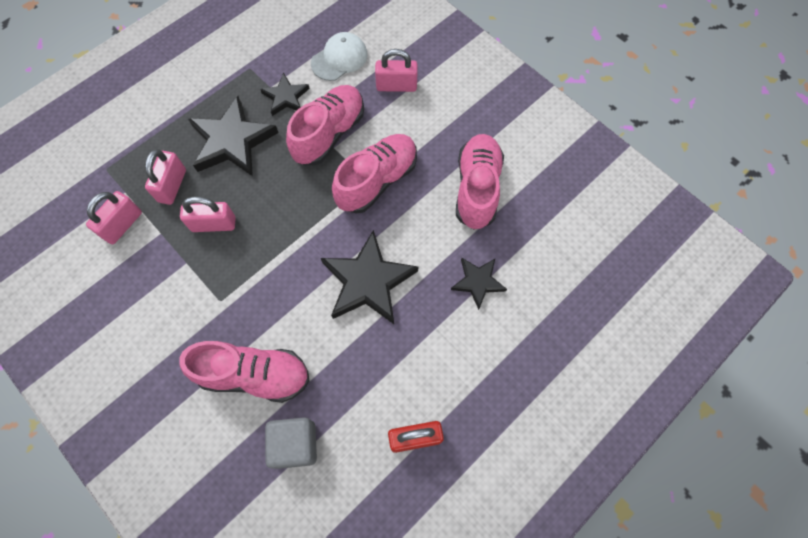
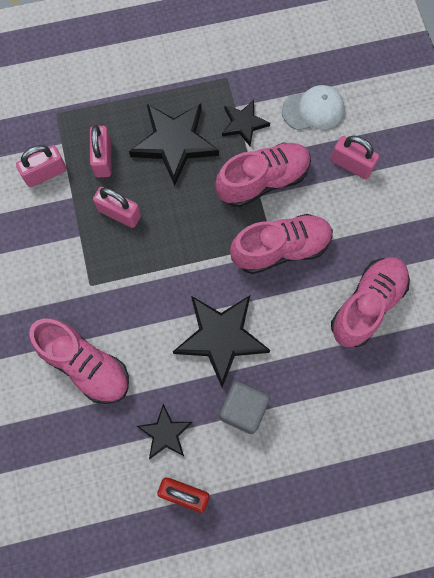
camera: 30 degrees right, 5 degrees up
(172, 186) = (103, 159): pink padlock -> pink padlock turned 45 degrees counterclockwise
(295, 444) = (87, 441): grey cube -> grey cube (243, 409)
(478, 282) = (316, 392): black star -> black star (165, 433)

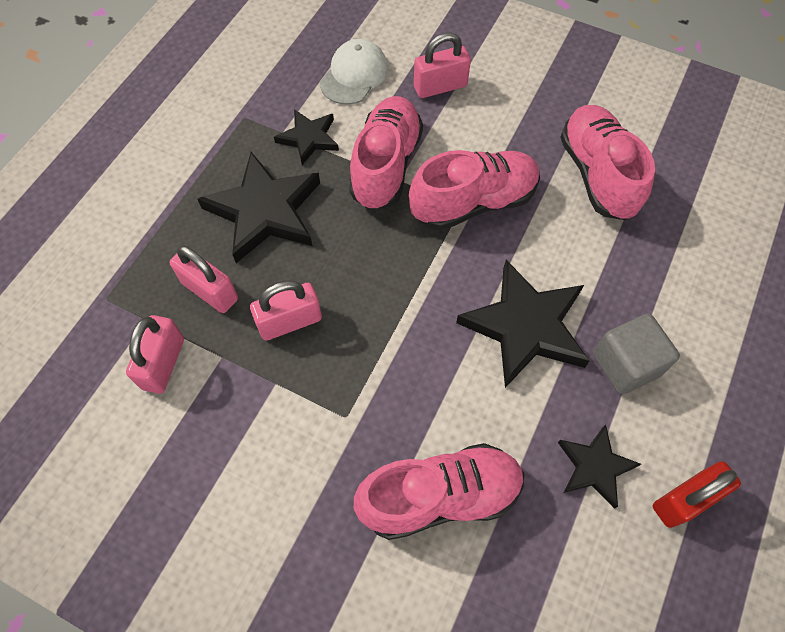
camera: 50 degrees left, 10 degrees down
(281, 249) = (474, 202): pink shoe -> pink shoe turned 45 degrees clockwise

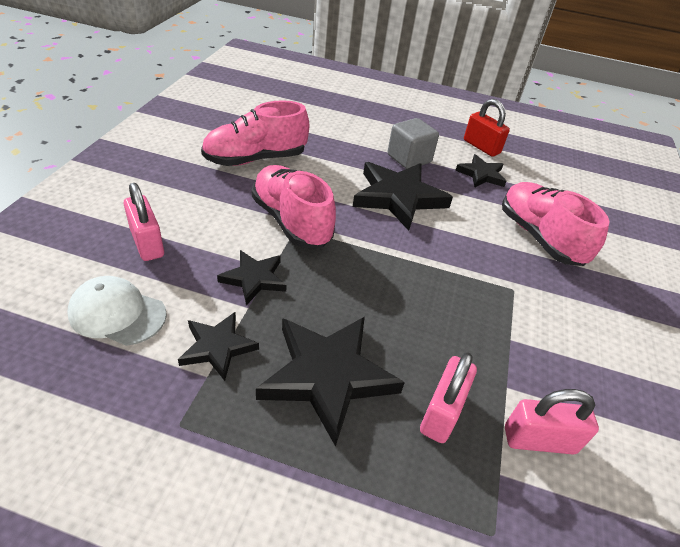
camera: 105 degrees left, 20 degrees down
(290, 322) = (449, 336): pink padlock -> none
(386, 165) = (254, 279): pink shoe -> black star

